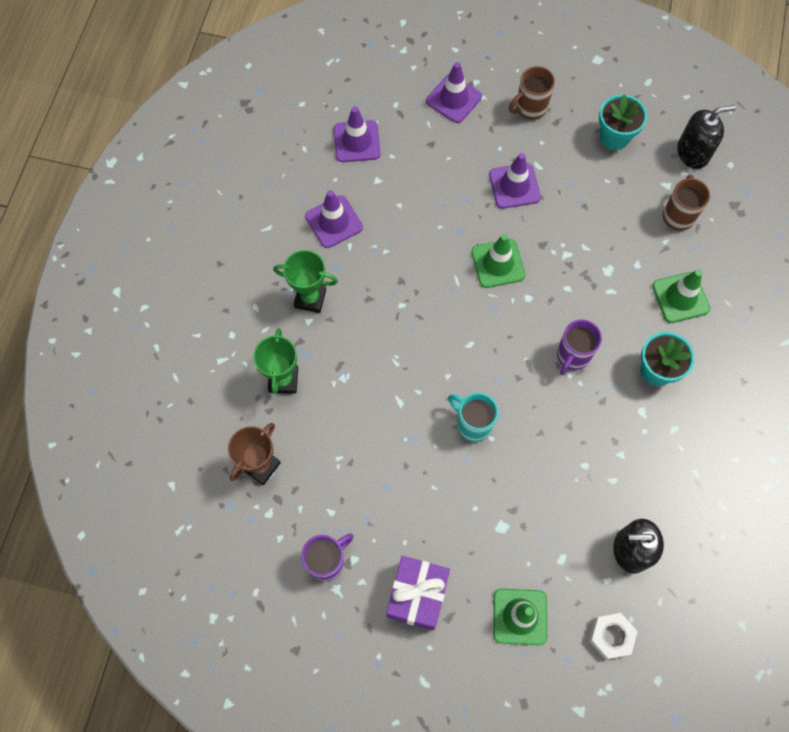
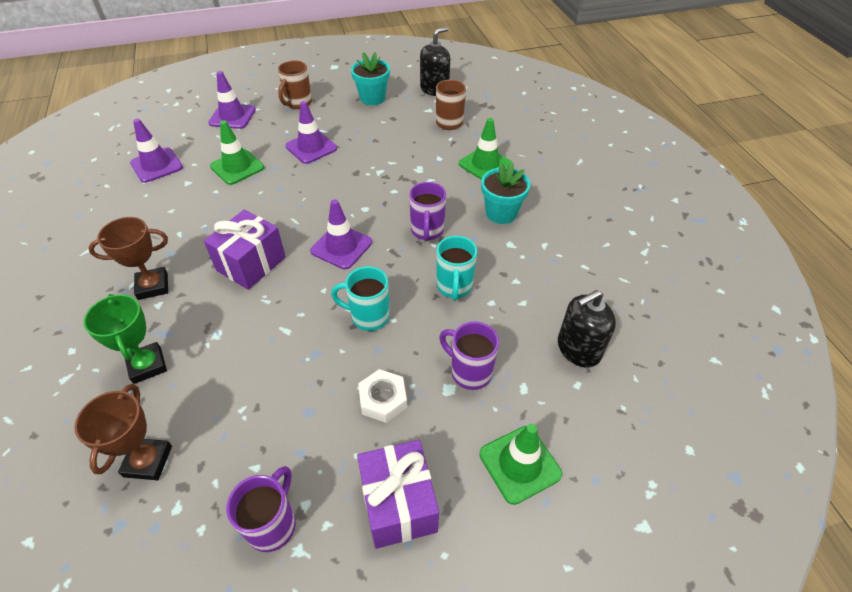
camera: 30 degrees left, 20 degrees down
(310, 298) = (153, 286): green trophy -> brown trophy
(334, 222) = (156, 223): purple traffic cone -> purple traffic cone (341, 247)
(398, 314) = (251, 264): none -> purple gift
(498, 263) = (325, 197): green traffic cone -> green traffic cone (237, 167)
(527, 521) = (469, 372): none -> purple mug
(561, 432) = (454, 287): none -> turquoise mug
(611, 636) = (618, 433): white nut -> white nut (383, 399)

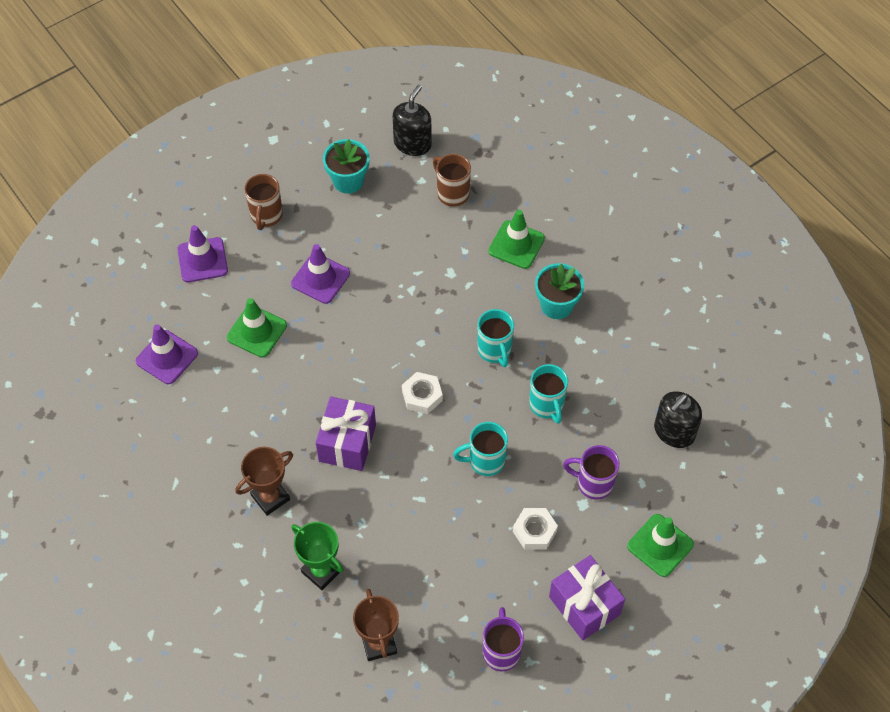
camera: 20 degrees left, 10 degrees up
(341, 247) = (422, 396): purple traffic cone -> white nut
(427, 231) = (495, 350): purple mug -> turquoise mug

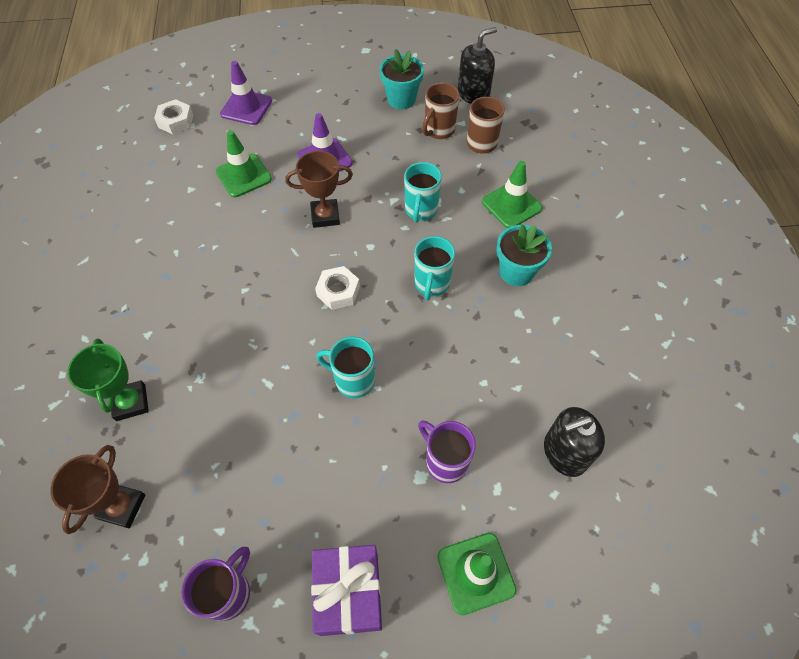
camera: 30 degrees right, 0 degrees up
(167, 357) = (161, 163): purple traffic cone -> none
(266, 216) = (318, 98): brown mug -> brown mug (438, 131)
(270, 497) = (144, 312): brown trophy -> brown trophy (325, 216)
(347, 443) = (243, 299): purple gift -> none
(534, 531) = (352, 478): white nut -> white nut (176, 121)
(547, 405) = (448, 358): turquoise mug -> turquoise mug (420, 210)

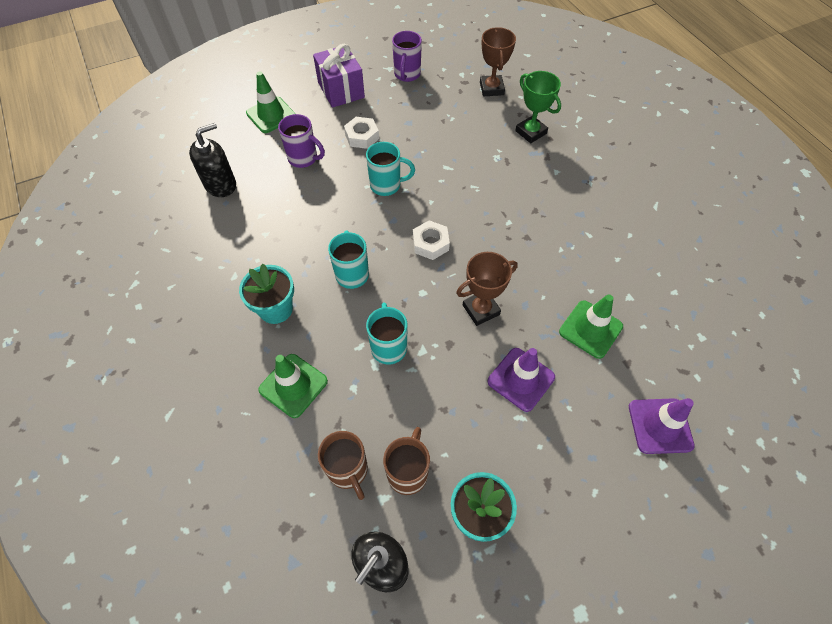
camera: 160 degrees right, 0 degrees up
(176, 121) = (719, 375): white nut -> white nut (362, 136)

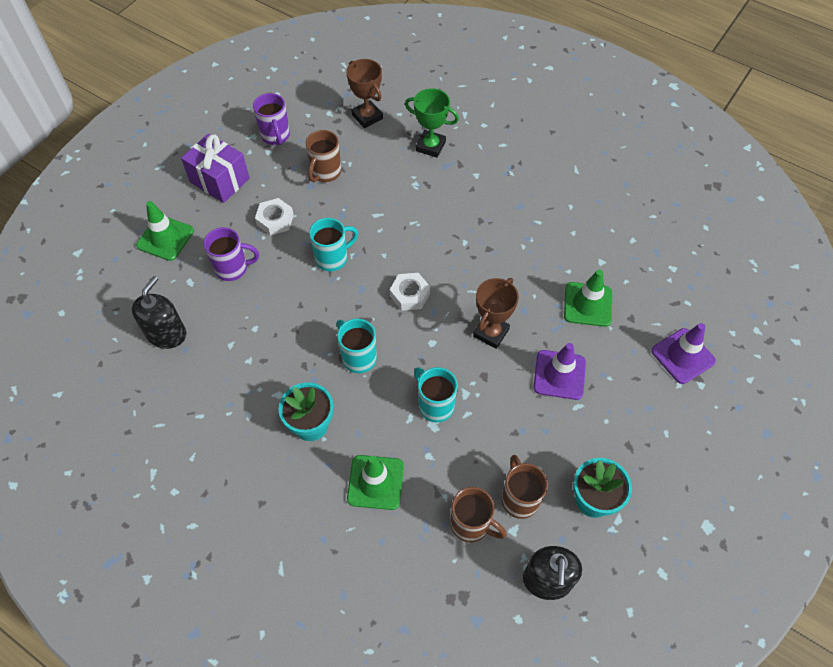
camera: 30 degrees left, 0 degrees up
(427, 117) = (325, 173): none -> brown mug

